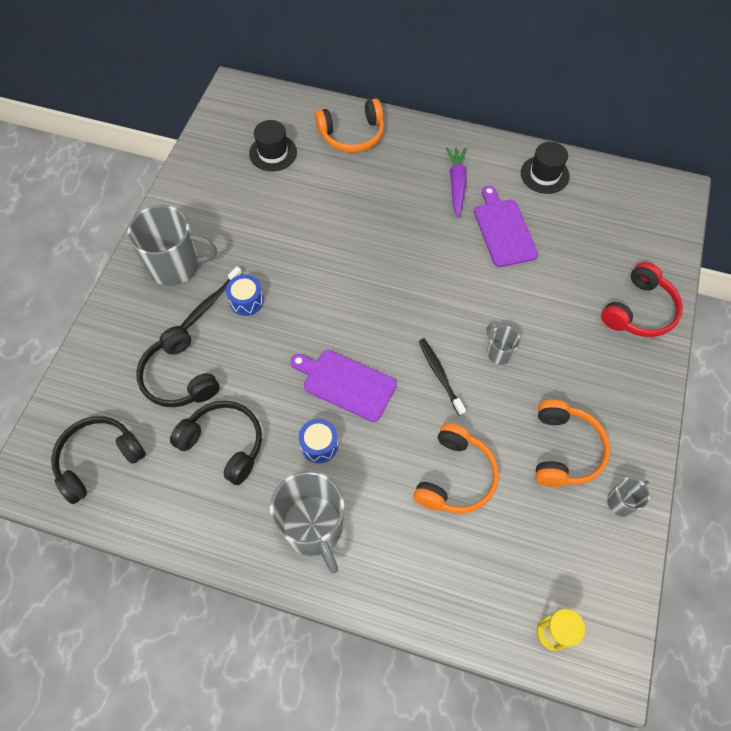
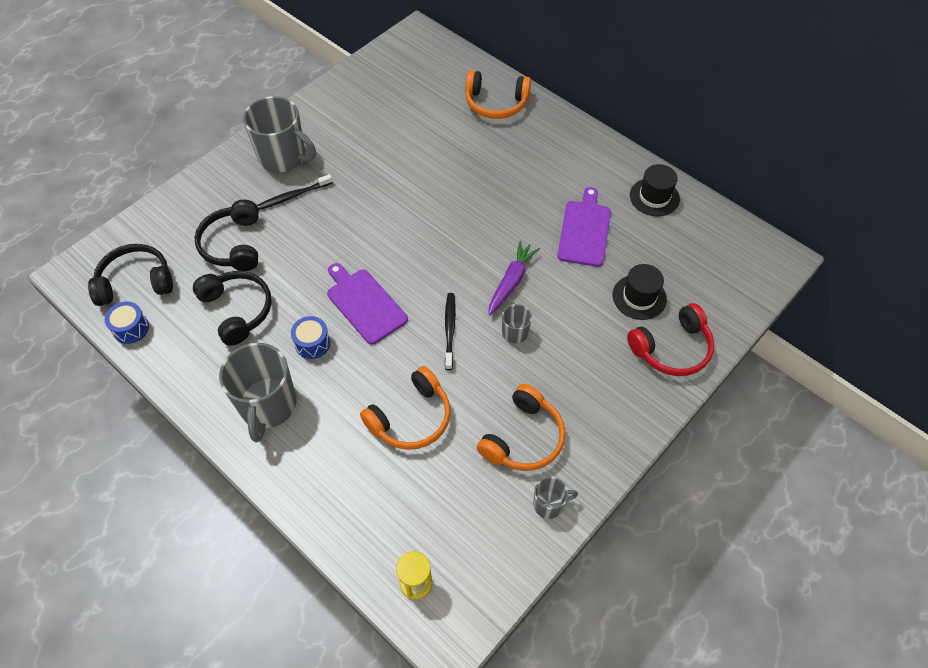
camera: 25 degrees right, 5 degrees down
(246, 301) = (323, 206): blue drum -> blue drum (131, 328)
(273, 153) = (418, 95): black hat -> black hat (639, 297)
(456, 184) = (565, 176): purple carrot -> purple carrot (511, 281)

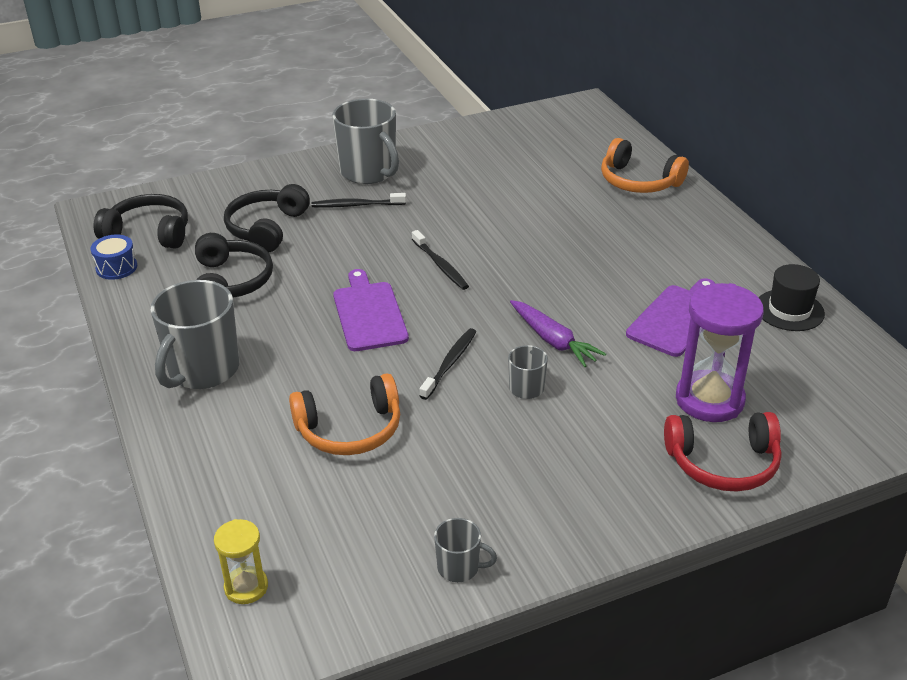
camera: 25 degrees right, 20 degrees down
(312, 343) = (288, 331): blue drum -> none
(393, 237) = (440, 265): none -> black toothbrush
(511, 281) = (553, 340): purple carrot -> purple carrot turned 90 degrees clockwise
(523, 438) = (471, 491): orange headphones -> none
(639, 297) = (709, 400): black hat -> purple hourglass

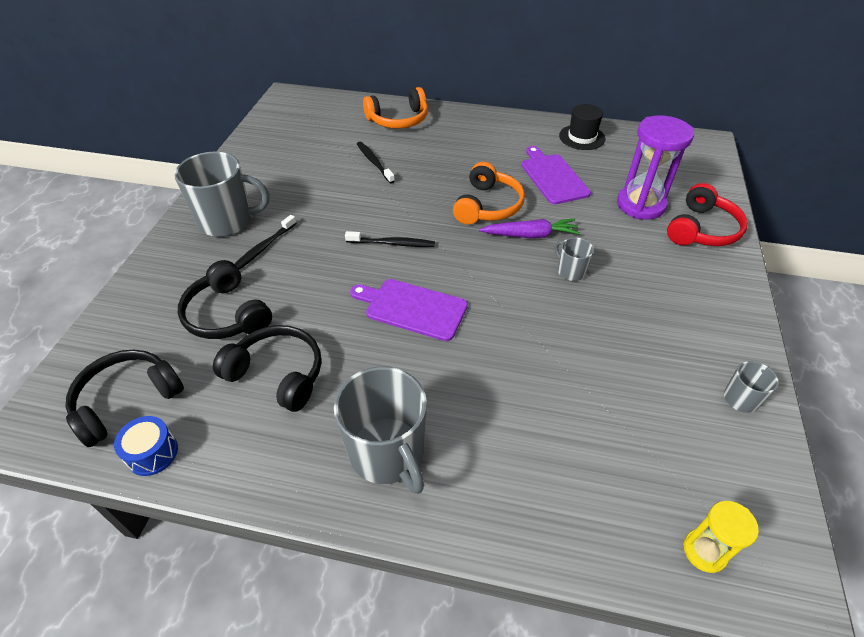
camera: 55 degrees left, 10 degrees up
(350, 430) = (548, 387): orange headphones -> orange headphones (488, 206)
(450, 363) = (512, 294): black toothbrush -> black toothbrush (374, 162)

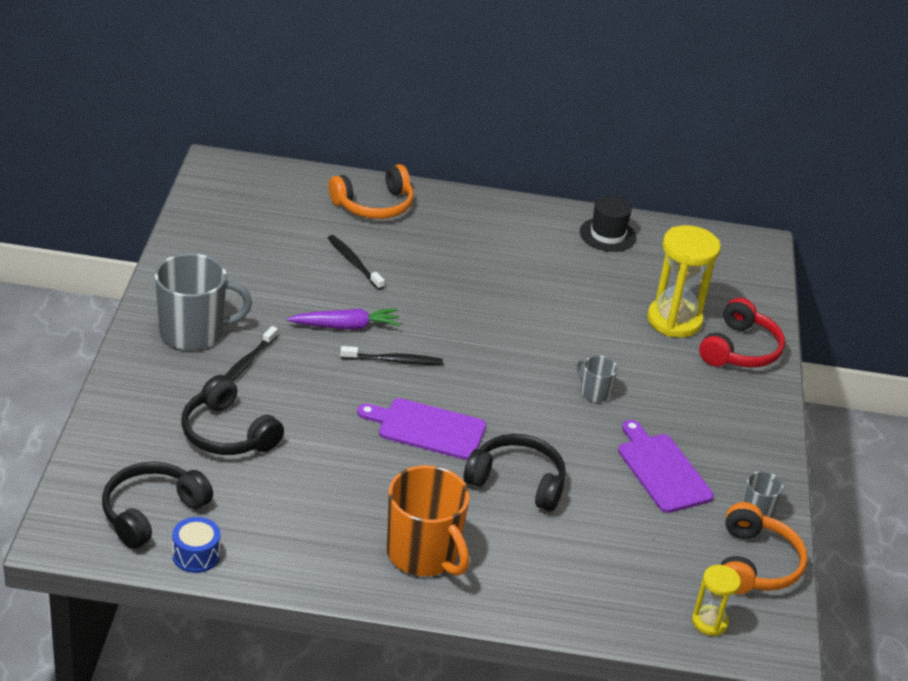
camera: 10 degrees left, 10 degrees down
(278, 374) = (299, 489): black headphones -> black headphones (517, 481)
(387, 453) = (423, 554): grey mug -> orange mug
(488, 206) = (498, 319): orange headphones -> orange headphones (755, 564)
(530, 235) = (549, 353): purple carrot -> purple carrot (346, 326)
(553, 177) = (573, 285): purple cutting board -> purple cutting board (662, 470)
(640, 205) = (674, 321): purple hourglass -> yellow hourglass

